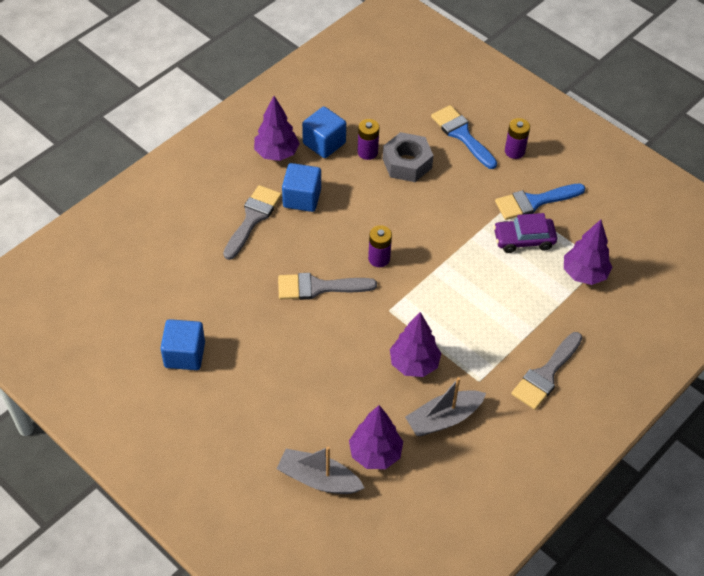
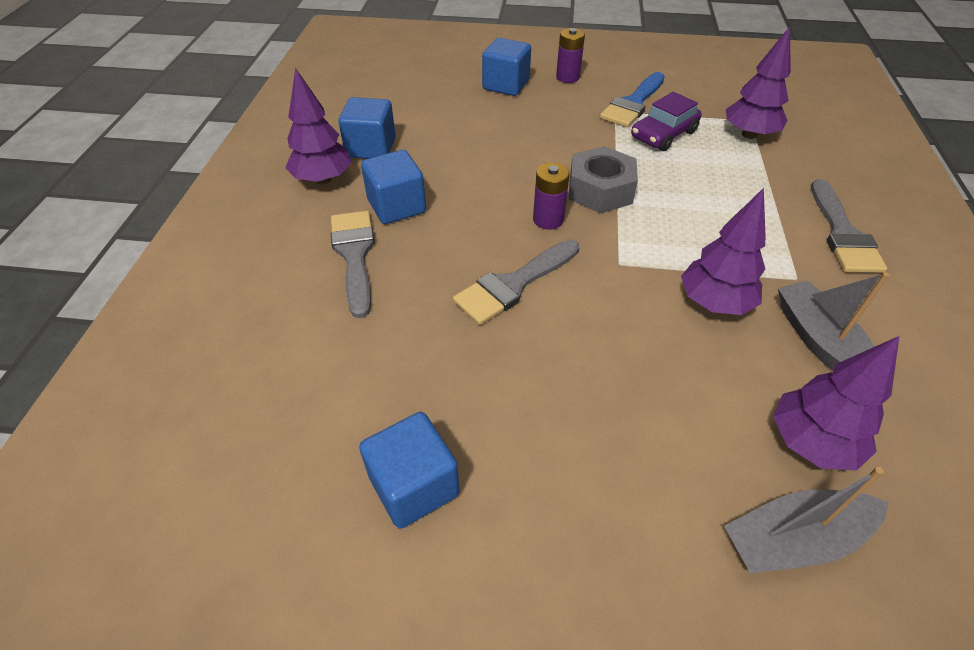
camera: 35 degrees left, 5 degrees down
(367, 152) = (427, 135): purple battery -> none
(407, 163) = (479, 127): grey nut -> grey nut (600, 190)
(444, 418) = (820, 342): grey boat -> grey boat turned 135 degrees clockwise
(462, 135) = (506, 85): blue brush -> blue cube

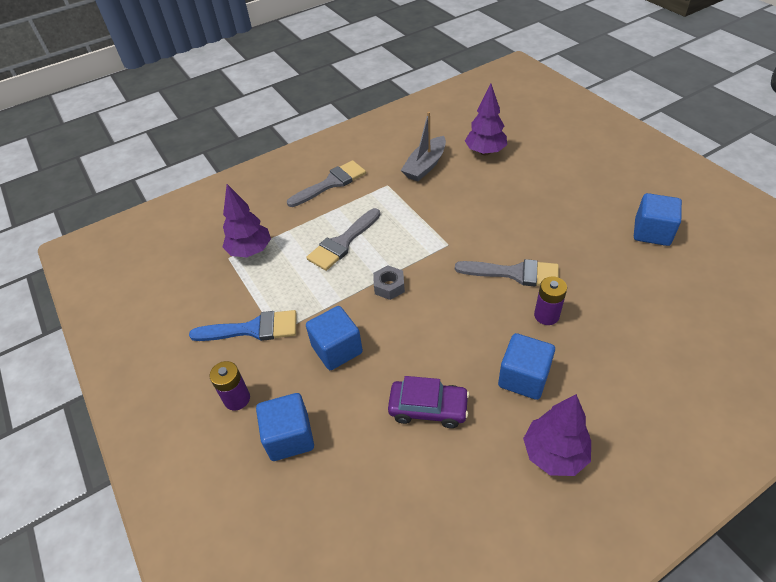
camera: 125 degrees left, 0 degrees up
(355, 255) = (587, 360): grey brush -> grey brush (343, 242)
(371, 148) = (483, 459): blue cube -> blue cube (337, 349)
(548, 219) = (445, 292): purple battery -> purple battery (546, 315)
(600, 190) = (389, 286): grey nut -> grey nut, size x0.60
(663, 134) = (288, 290): purple car -> purple car (428, 408)
(714, 303) = (437, 202): purple tree -> none
(795, 539) = (531, 143): grey boat -> none

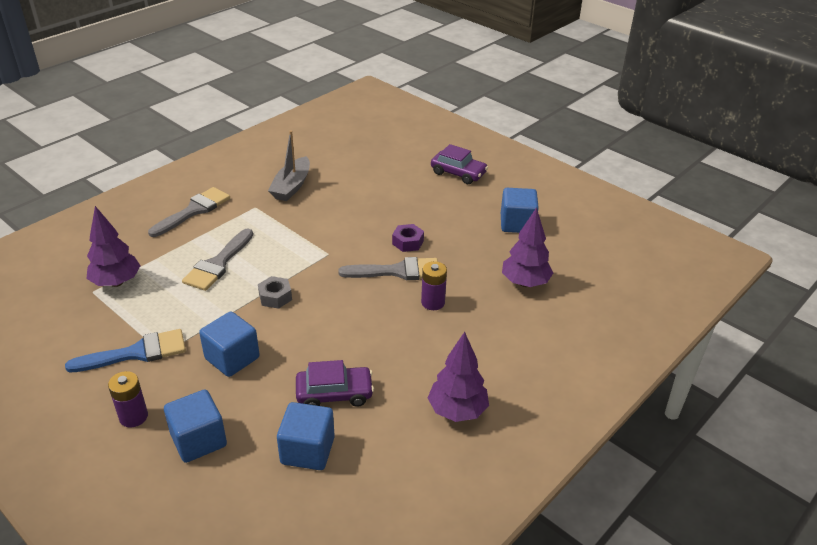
camera: 20 degrees left, 10 degrees down
(485, 152) = (350, 169): purple tree -> purple tree (525, 283)
(523, 378) = (420, 355): blue cube -> blue cube (307, 450)
(530, 241) = (408, 242): none -> purple nut
(595, 166) = (458, 173): none -> purple car

